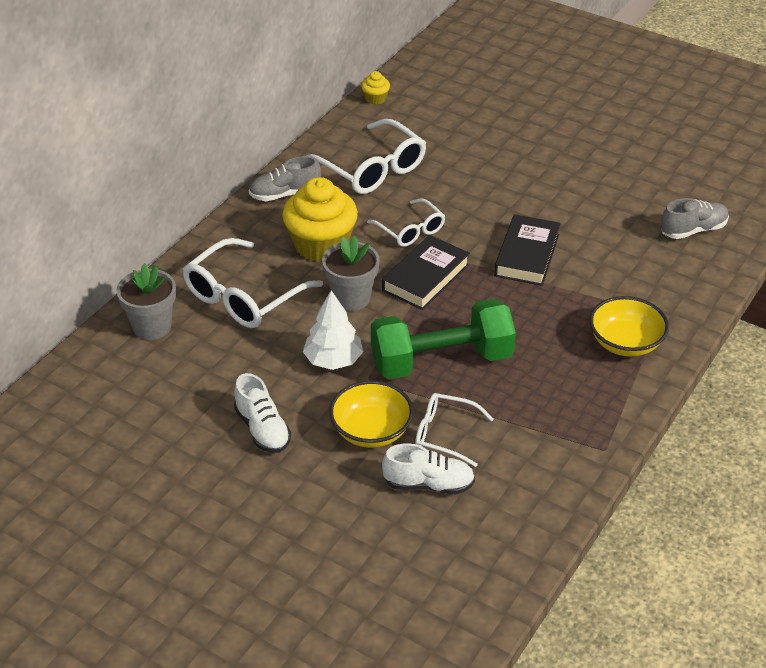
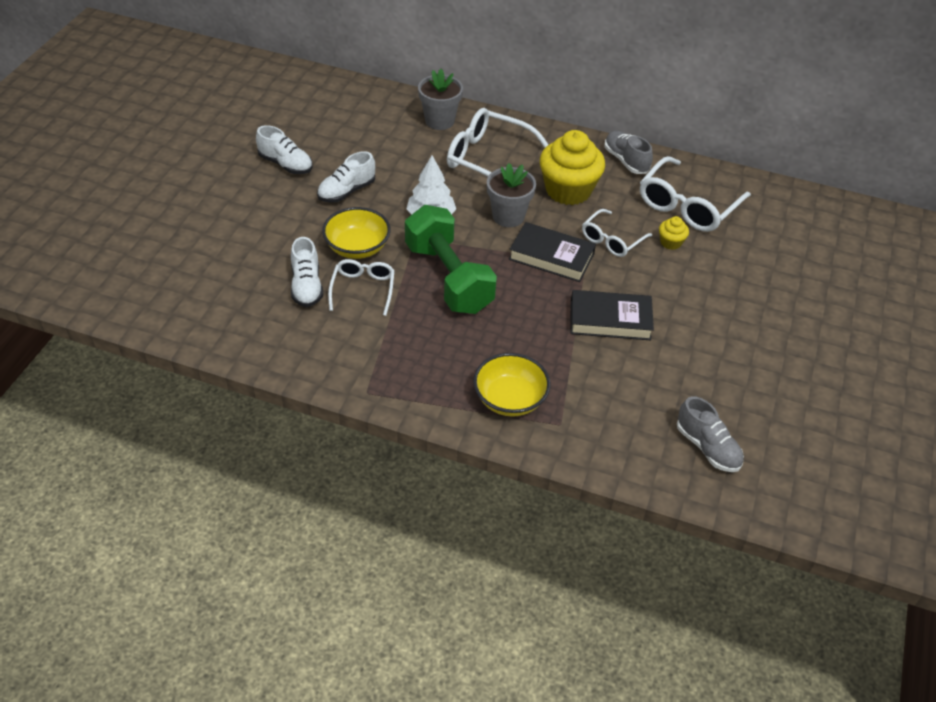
camera: 75 degrees right, 5 degrees up
(185, 484) = (286, 164): none -> white shoe
(375, 99) = (796, 194): yellow cupcake -> yellow cupcake (671, 242)

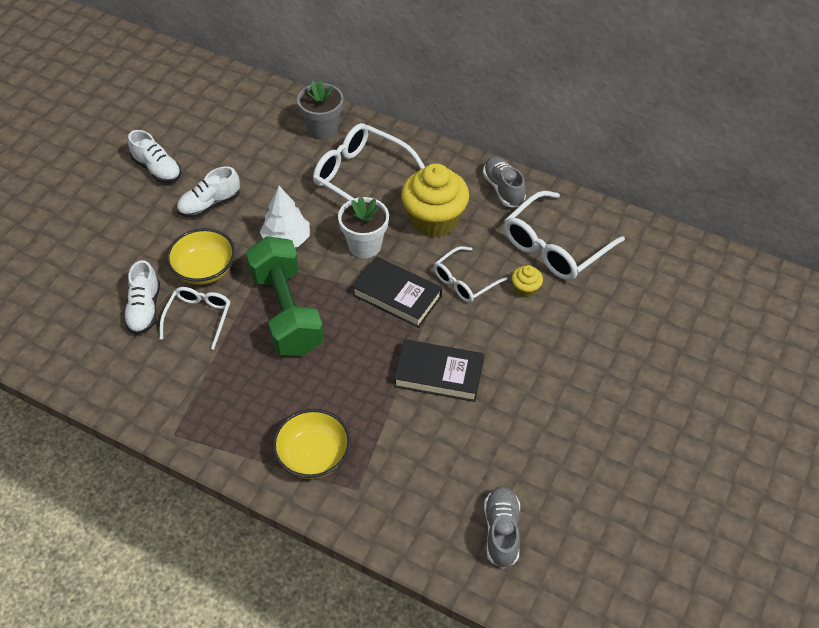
camera: 10 degrees right, 5 degrees up
(508, 216) = (365, 245): grey flower pot -> white flower pot
(707, 447) = (501, 531): grey shoe -> grey shoe turned 150 degrees counterclockwise

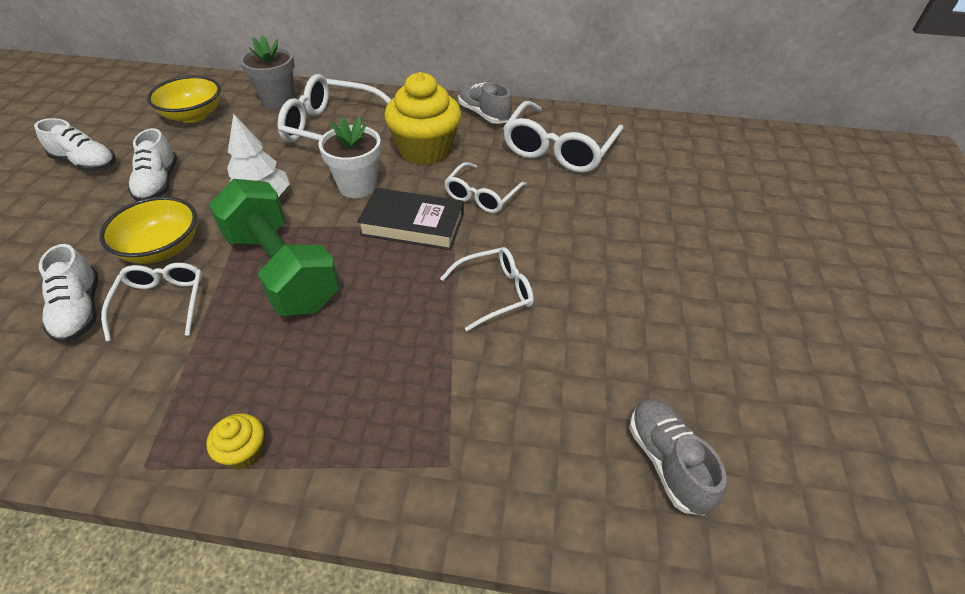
camera: 20 degrees left, 5 degrees down
(209, 204) = (158, 184): white shoe -> white shoe turned 45 degrees counterclockwise
(313, 456) = (369, 436): yellow bowl -> yellow bowl (193, 115)
(438, 374) = (495, 292): black book -> white glasses
(525, 289) = (549, 189): yellow cupcake -> yellow cupcake (244, 452)

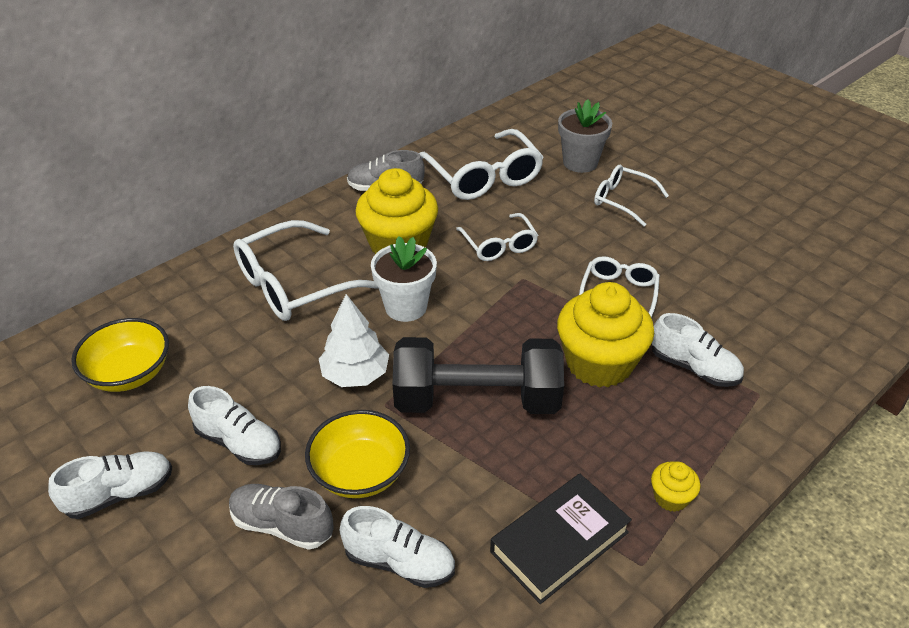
camera: 50 degrees left, 5 degrees down
(162, 302) = (445, 496): white glasses -> white glasses (622, 200)
(278, 100) = (185, 299): grey flower pot -> grey flower pot (580, 162)
(282, 270) = (477, 400): green dumbbell -> black dumbbell
(388, 321) = (599, 363): none -> yellow cupcake
(412, 225) = (496, 299): black book -> black book (559, 542)
(441, 392) = (694, 367): none -> white shoe
(667, 462) = (823, 299): grey shoe -> grey shoe (282, 525)

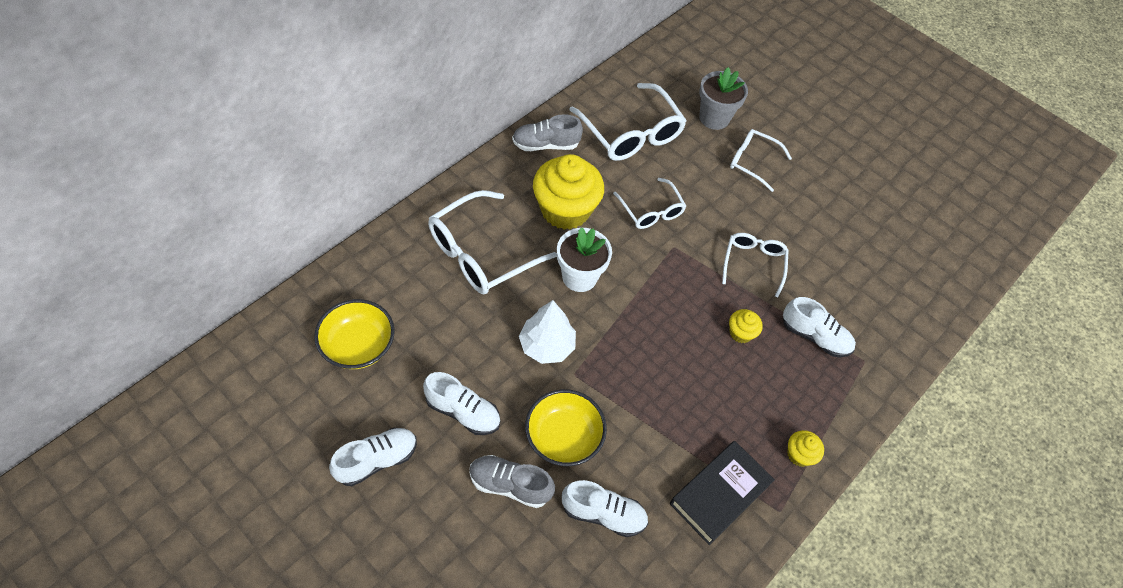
camera: 10 degrees left, 15 degrees up
(477, 400) = (647, 369): black dumbbell -> none
(599, 363) = (741, 333): yellow cupcake -> yellow cupcake, size x0.44

